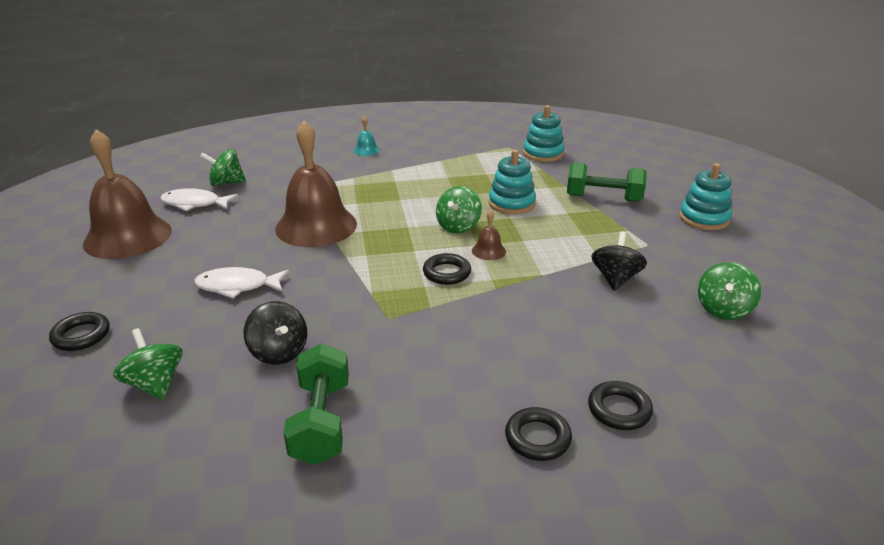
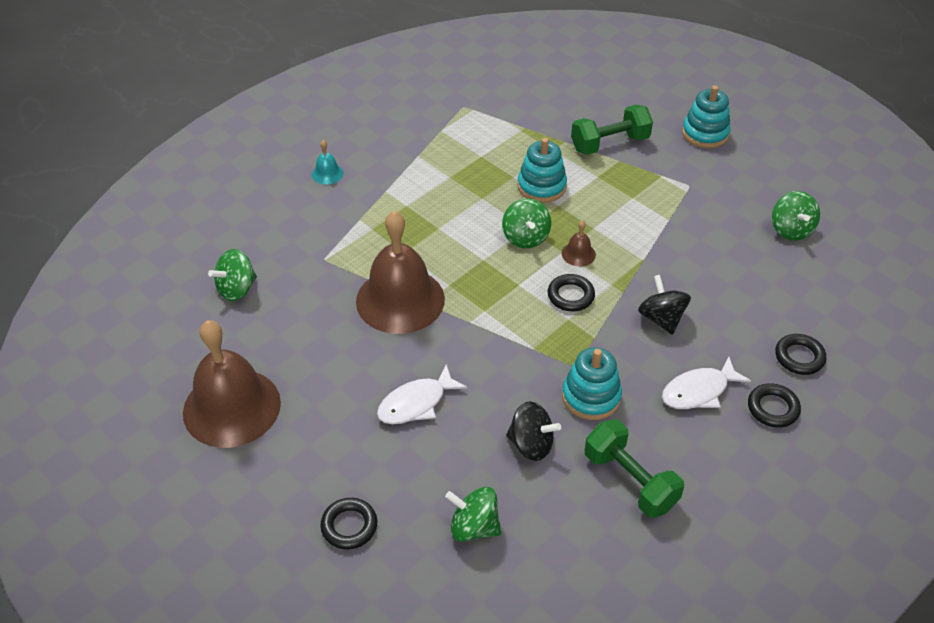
camera: 35 degrees left, 15 degrees up
(194, 204) = (242, 332): white fish -> white fish (699, 391)
(543, 153) = (504, 103): turquoise stacking toy -> turquoise stacking toy (591, 397)
(615, 279) = (698, 236): black spinning top -> black spinning top (661, 318)

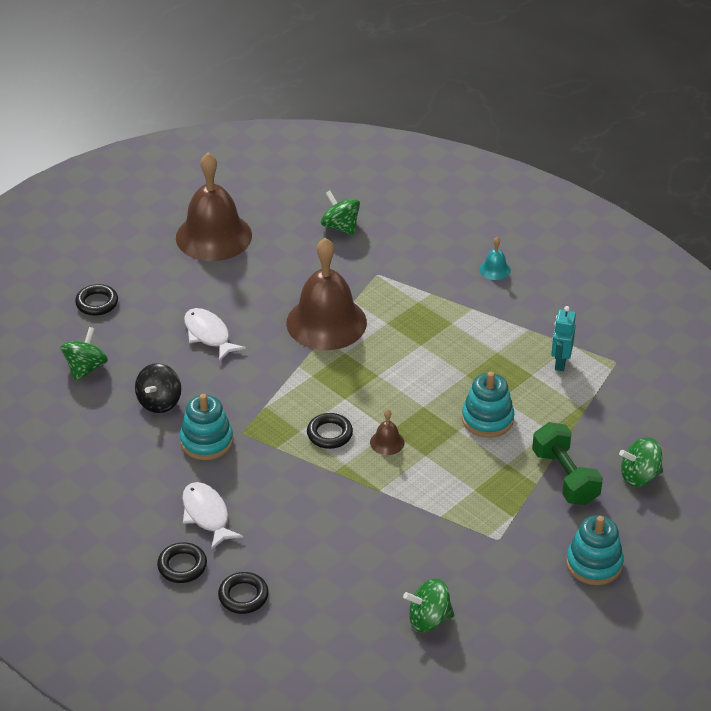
camera: 90 degrees right, 5 degrees down
(465, 138) = (560, 363): none -> turquoise robot
(525, 237) = (409, 405): green spinning top -> green spinning top (639, 476)
(630, 481) = (116, 460): green dumbbell -> none
(661, 318) = (298, 497): black spinning top -> none

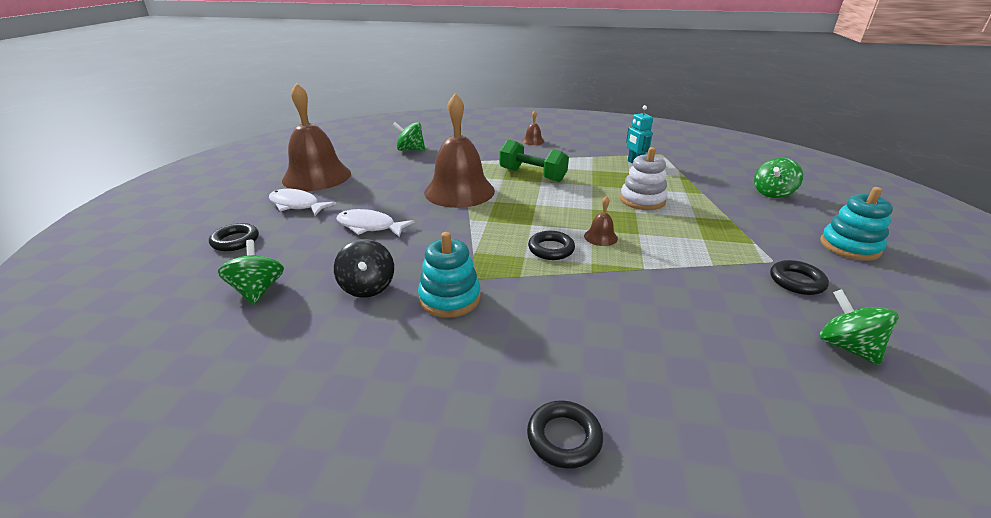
camera: 35 degrees left, 10 degrees down
(207, 515) = (525, 363): white fish -> white fish (297, 205)
(243, 596) = (673, 432): black ring -> black ring (796, 281)
(429, 619) = (846, 347): green spinning top -> green spinning top turned 105 degrees clockwise
(487, 419) = (642, 200): turquoise stacking toy -> white stacking toy
(495, 269) = (533, 141): turquoise bell -> brown bell
(565, 477) = (739, 210): green dumbbell -> green dumbbell (532, 175)

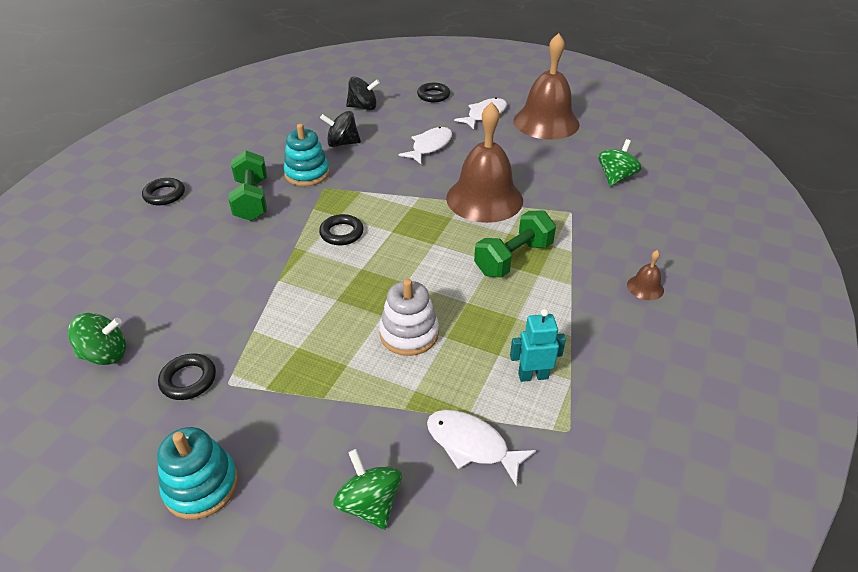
camera: 105 degrees right, 10 degrees up
(258, 290) = (363, 107): green spinning top -> black spinning top
(528, 329) = (251, 200): none -> green dumbbell
(600, 237) = (345, 270): brown bell -> none
(701, 173) = (471, 445): none -> white fish

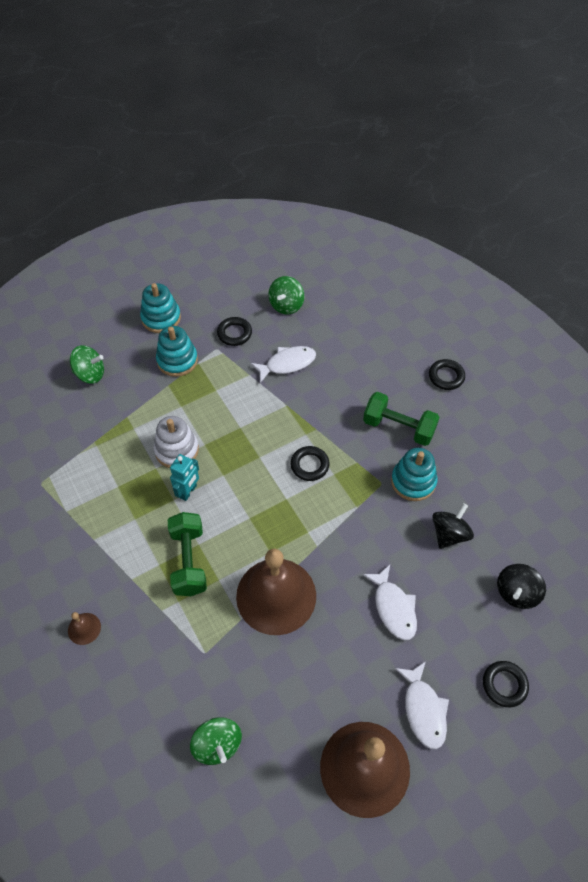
camera: 125 degrees right, 15 degrees up
(275, 413) = (177, 360): none -> turquoise stacking toy
(471, 445) = (77, 433): white fish -> white fish (287, 364)
(533, 375) = (87, 493): turquoise robot -> turquoise robot (188, 491)

